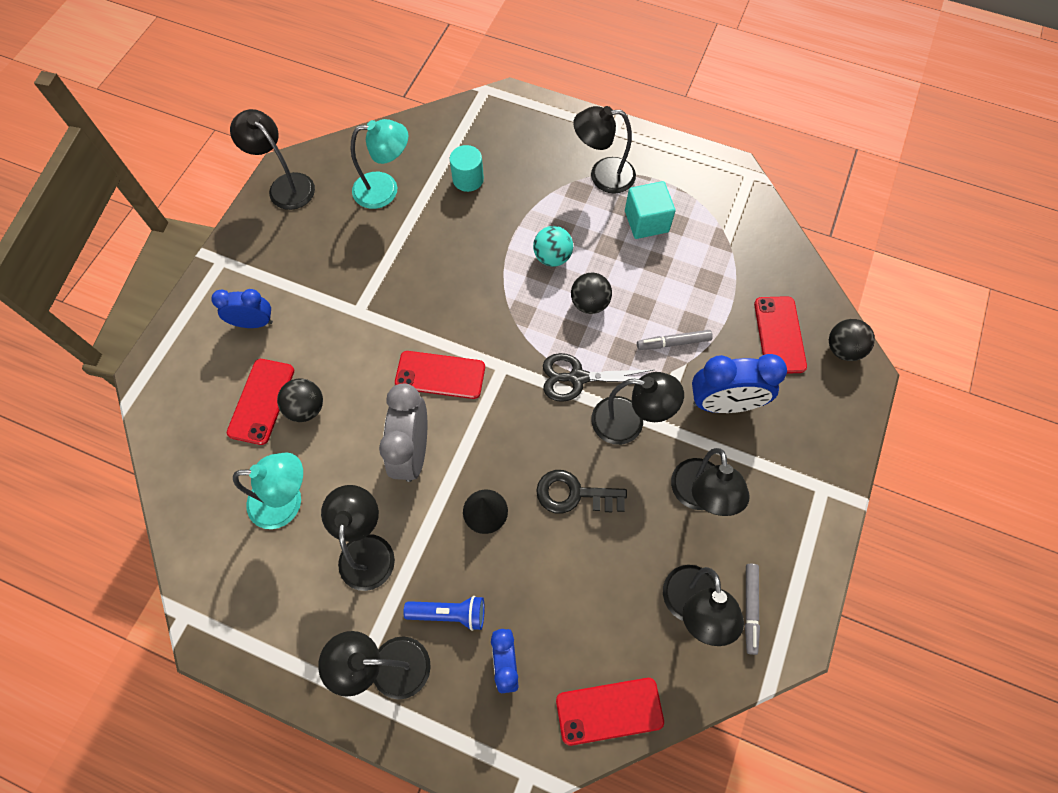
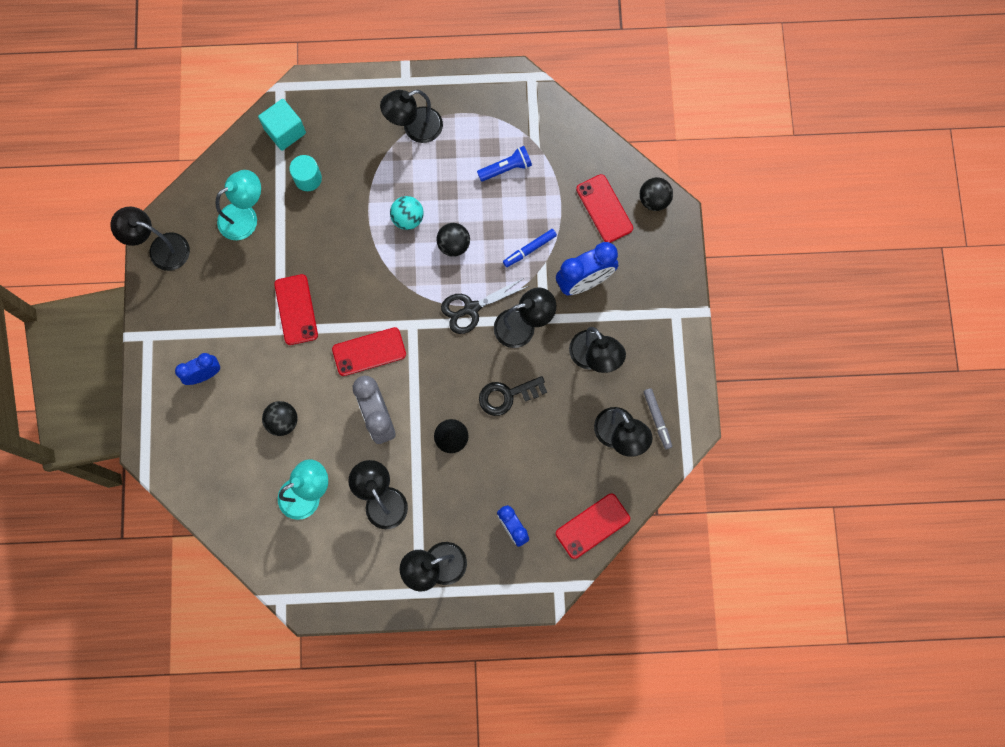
camera: 25 degrees left, 10 degrees up
(261, 401) = (246, 431): red phone -> red phone (296, 309)
(449, 613) = (460, 514): blue flashlight -> blue flashlight (506, 168)
(646, 221) = (467, 155): turquoise cube -> turquoise cube (285, 131)
(673, 343) = (529, 249): grey marker -> blue marker

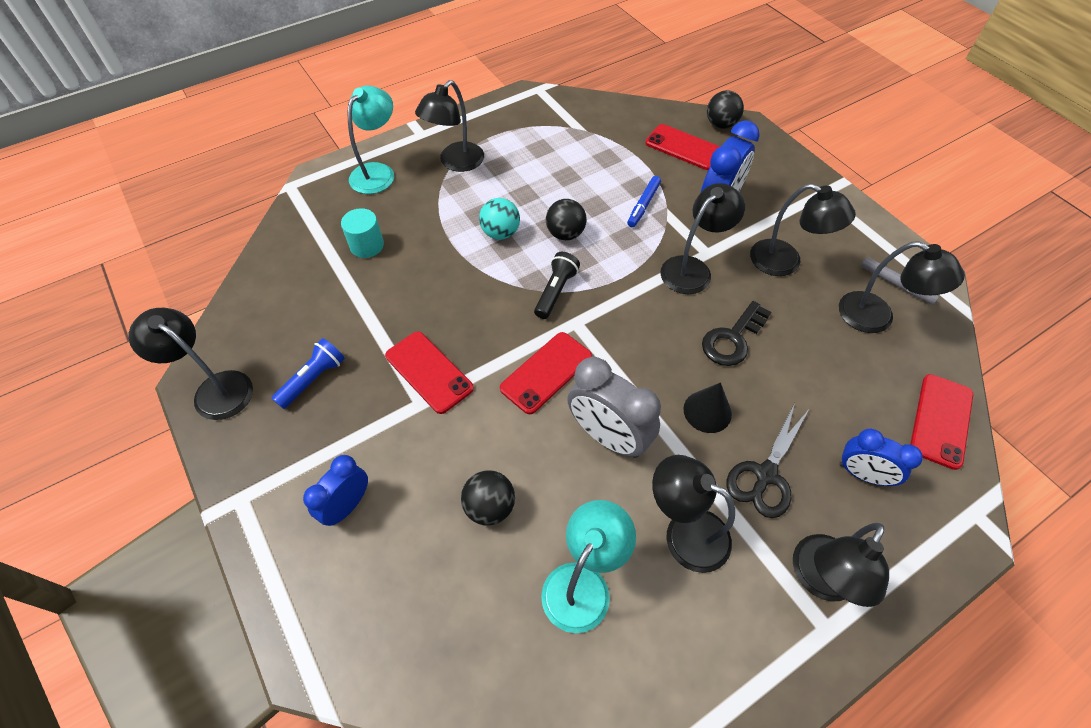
camera: 30 degrees left, 20 degrees down
(161, 249) = (215, 389): black lamp -> black lamp turned 45 degrees clockwise
(245, 217) = (311, 309): turquoise lamp -> turquoise lamp (378, 172)
(285, 131) = (316, 217): turquoise cube -> none
(414, 292) = (555, 291): none -> black flashlight
(471, 308) = (627, 278): black scissors -> black scissors (765, 475)
(506, 168) = (568, 156): blue flashlight -> blue flashlight (313, 379)

